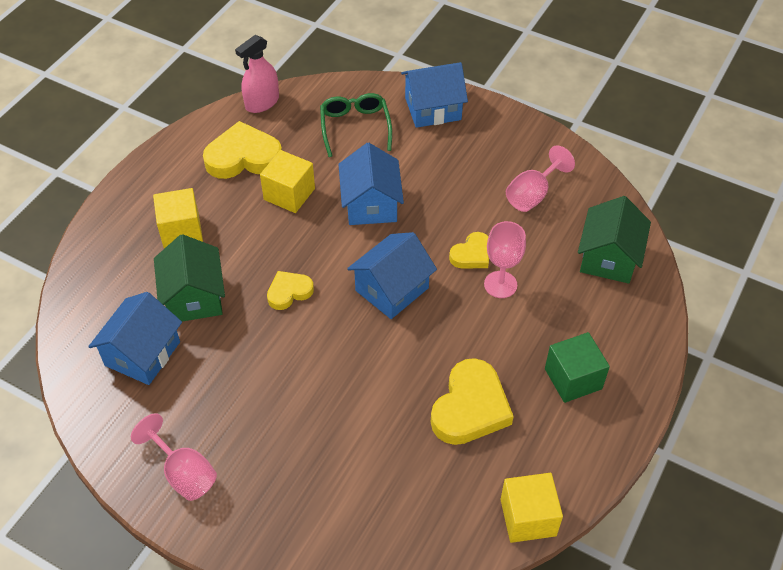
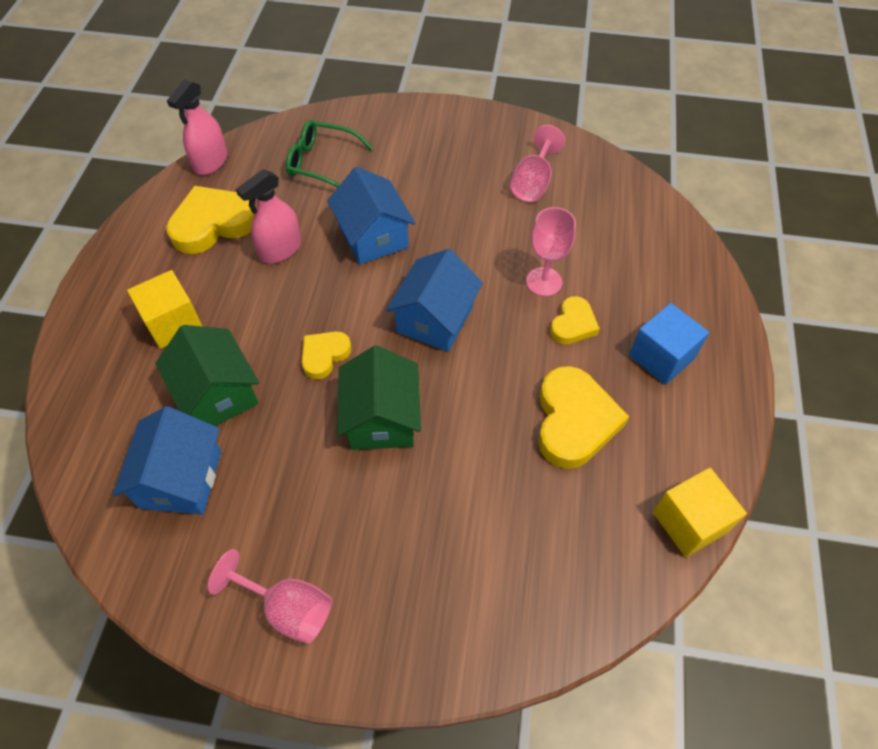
camera: 20 degrees left, 5 degrees up
(289, 194) = (280, 250): yellow cube -> pink spray bottle
(355, 128) = (323, 163): green glasses -> green glasses turned 45 degrees counterclockwise
(433, 109) = (395, 124): blue house -> none
(472, 254) = (501, 259): yellow heart -> yellow heart (573, 324)
(573, 379) = (661, 357): green cube -> blue cube
(608, 258) = (635, 224): green house -> green house (381, 418)

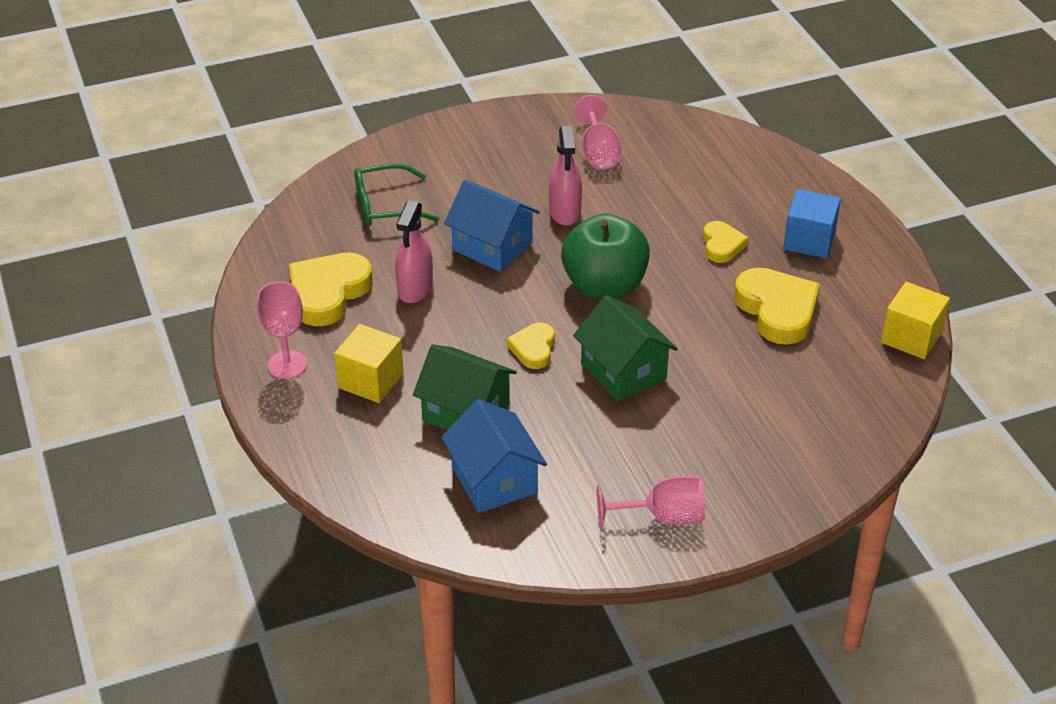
camera: 30 degrees left, 15 degrees down
(211, 162) = (272, 245): pink spray bottle -> pink spray bottle (565, 212)
(435, 319) = (604, 286): blue house -> green apple
(544, 282) = (672, 224): pink goblet -> pink goblet (287, 365)

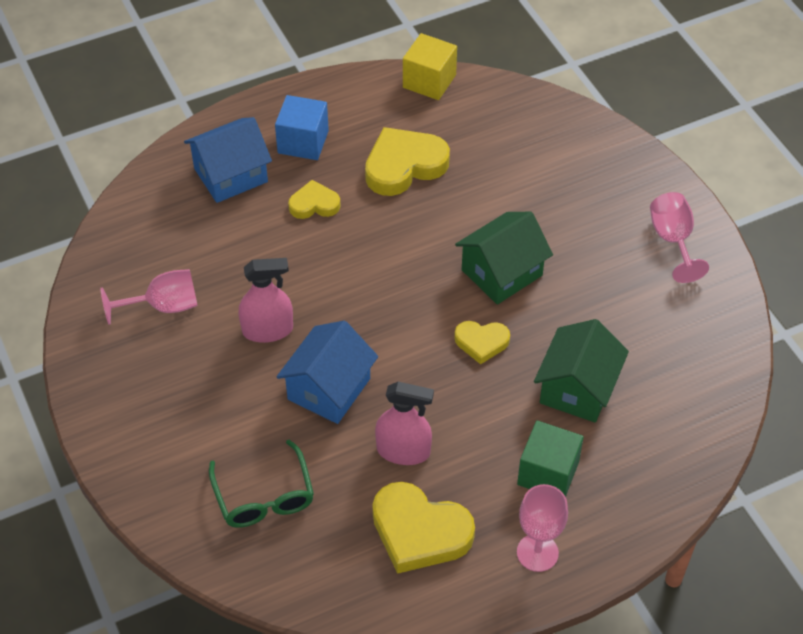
camera: 95 degrees left, 10 degrees up
(370, 380) = (548, 473): yellow cube -> green cube
(494, 480) = (658, 359): blue house -> blue house (231, 175)
(604, 286) = (383, 292): green apple -> none

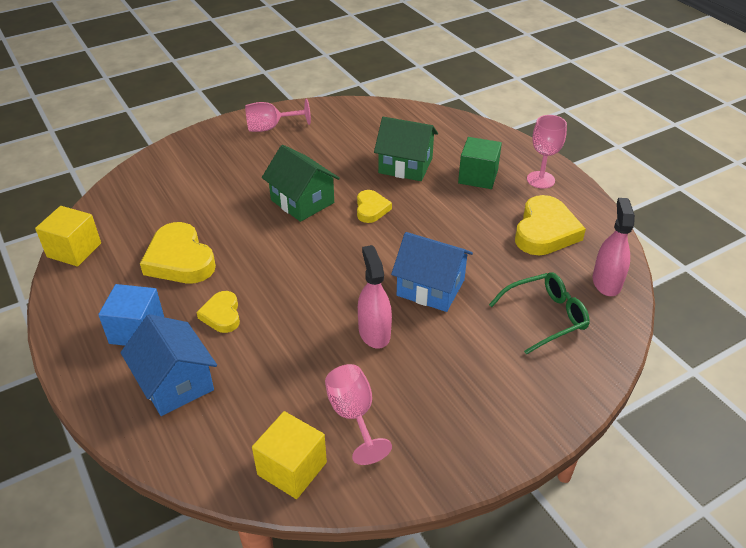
camera: 95 degrees left, 10 degrees down
(117, 260) = (292, 468): none -> yellow cube
(403, 451) = (479, 243): pink spray bottle -> pink spray bottle (606, 282)

